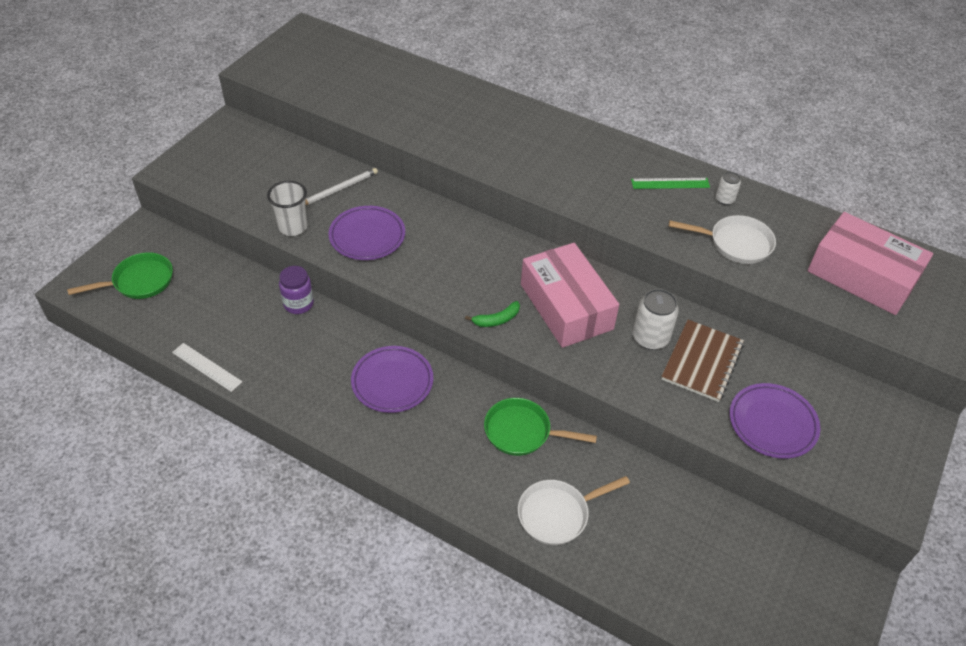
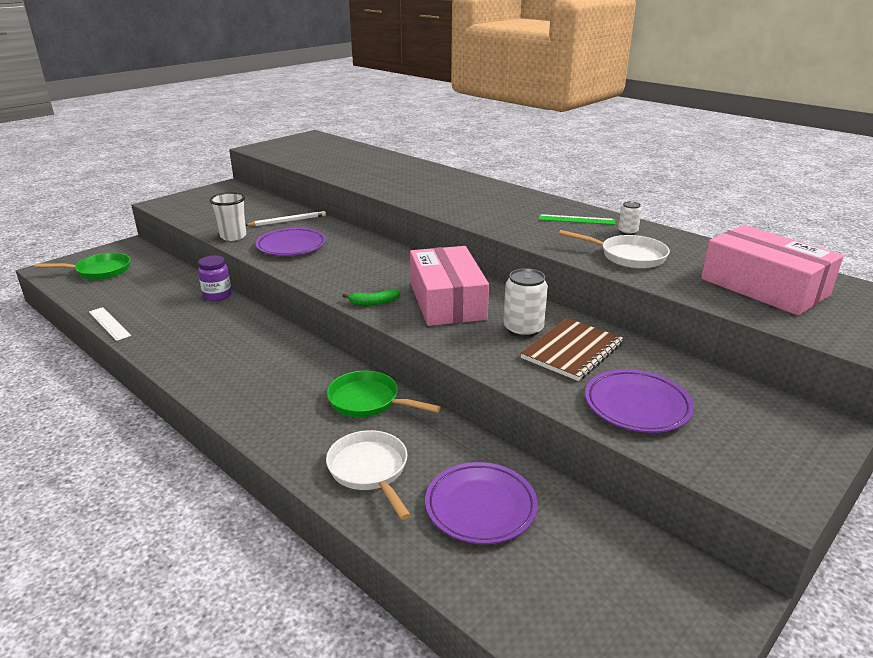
camera: 15 degrees right, 20 degrees down
(392, 382) = (264, 351): purple plate -> purple plate (480, 507)
(557, 514) = (370, 470): white pan -> white pan turned 75 degrees clockwise

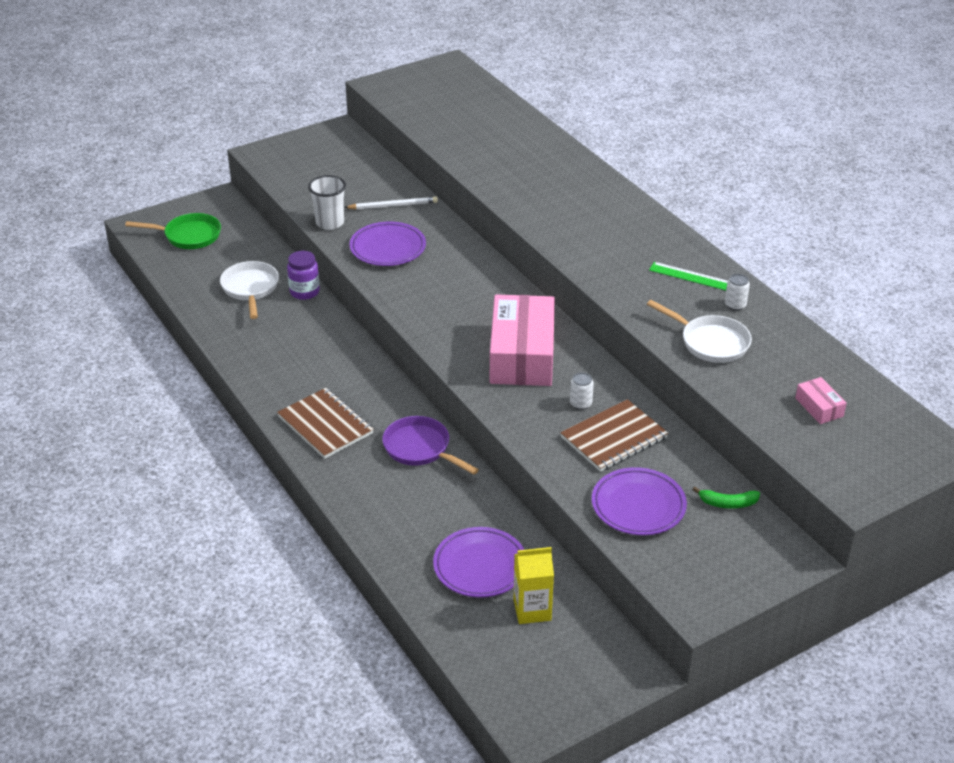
camera: 15 degrees right, 10 degrees up
(109, 323) = (196, 313): white ruler -> none
(261, 396) = (325, 425): none -> brown notebook
(368, 401) = (420, 449): green pan -> purple pan
(370, 470) = (400, 517): white pan -> white pan (250, 289)
(374, 302) = (449, 344): green banana -> green banana (728, 503)
(523, 329) = (580, 403): white can -> white can, size x0.56
(563, 545) = (532, 610): none -> yellow carton
(764, 287) = (819, 407): pink box -> pink box, size x0.42

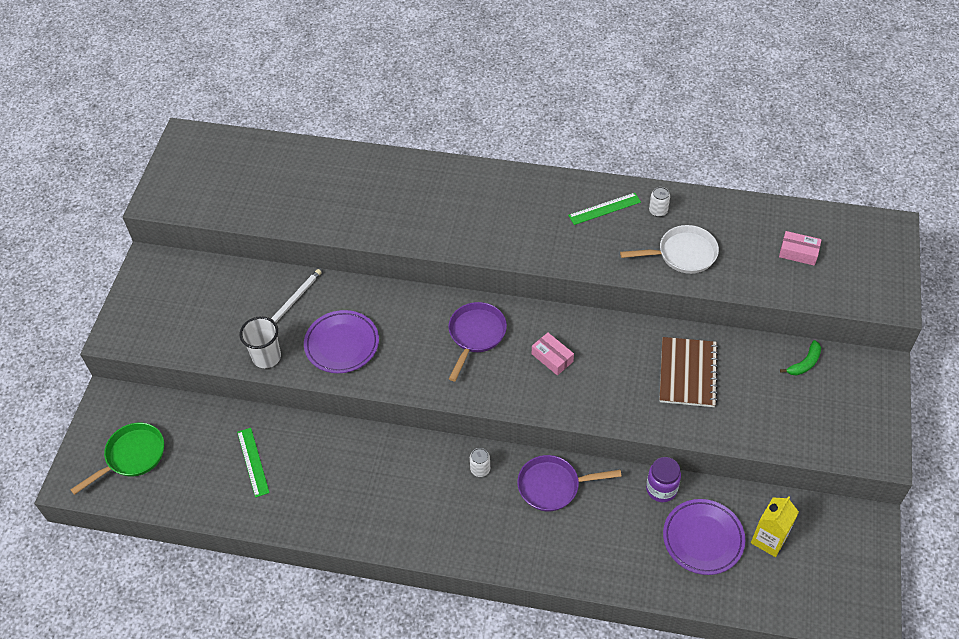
camera: 45 degrees left, 15 degrees up
(250, 289) = (253, 462): white pan -> green ruler
(304, 292) = (297, 428): purple jar -> purple jar (661, 489)
(325, 425) = (468, 527): brown notebook -> none
(487, 305) = (475, 335): none -> purple pan
(522, 355) = (552, 358): pink box -> pink box, size x0.42
(580, 403) = (636, 364): white can -> white can (480, 469)
(638, 506) = (764, 412): purple plate -> none

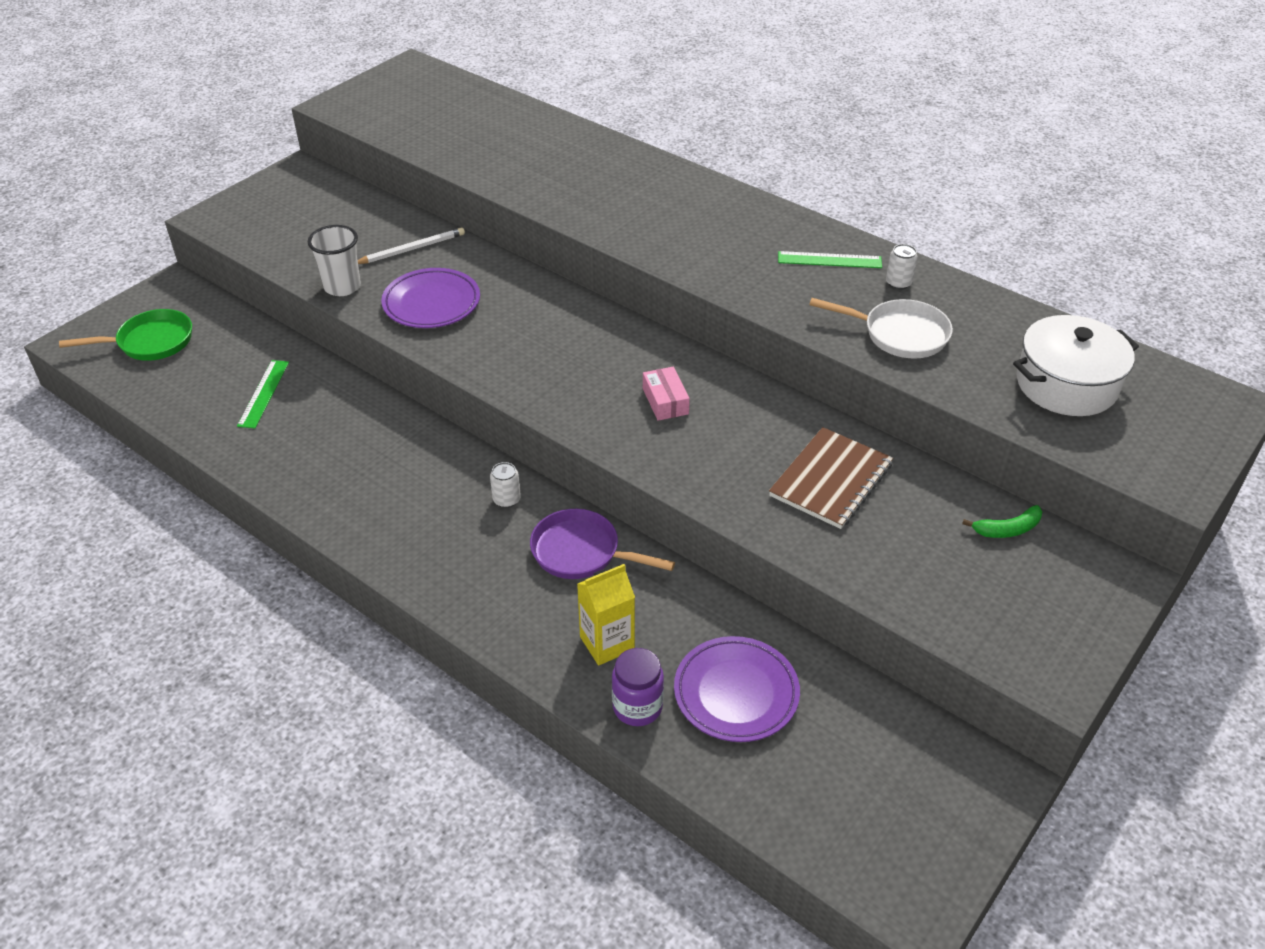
camera: 25 degrees right, 10 degrees down
(475, 335) = (590, 347): purple pan -> none
(661, 489) = (719, 613): purple jar -> purple jar (637, 707)
(769, 539) = (830, 734): yellow carton -> yellow carton (607, 643)
(798, 252) = (1066, 384): pink box -> white pot

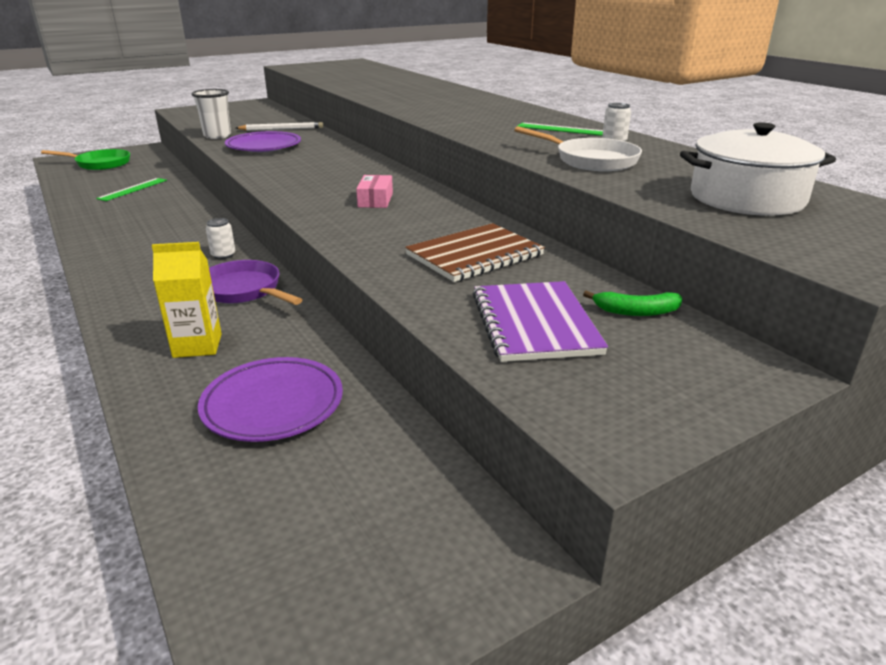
camera: 20 degrees right, 15 degrees down
(637, 707) = (170, 393): purple jar -> none
(939, 568) = (535, 323): none -> purple notebook

